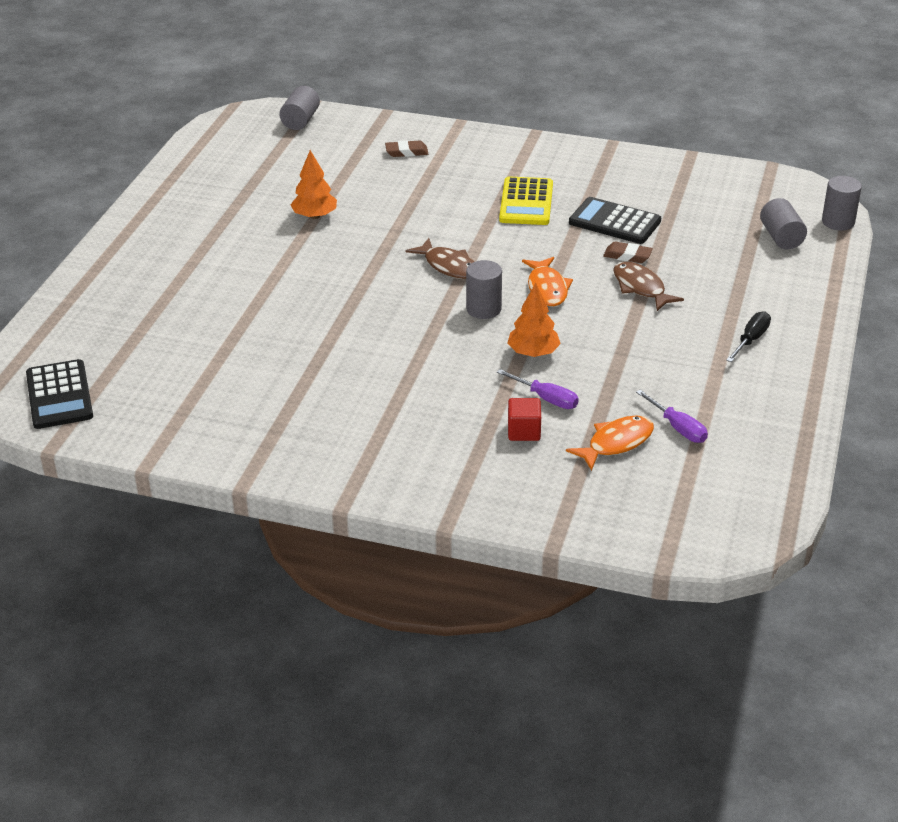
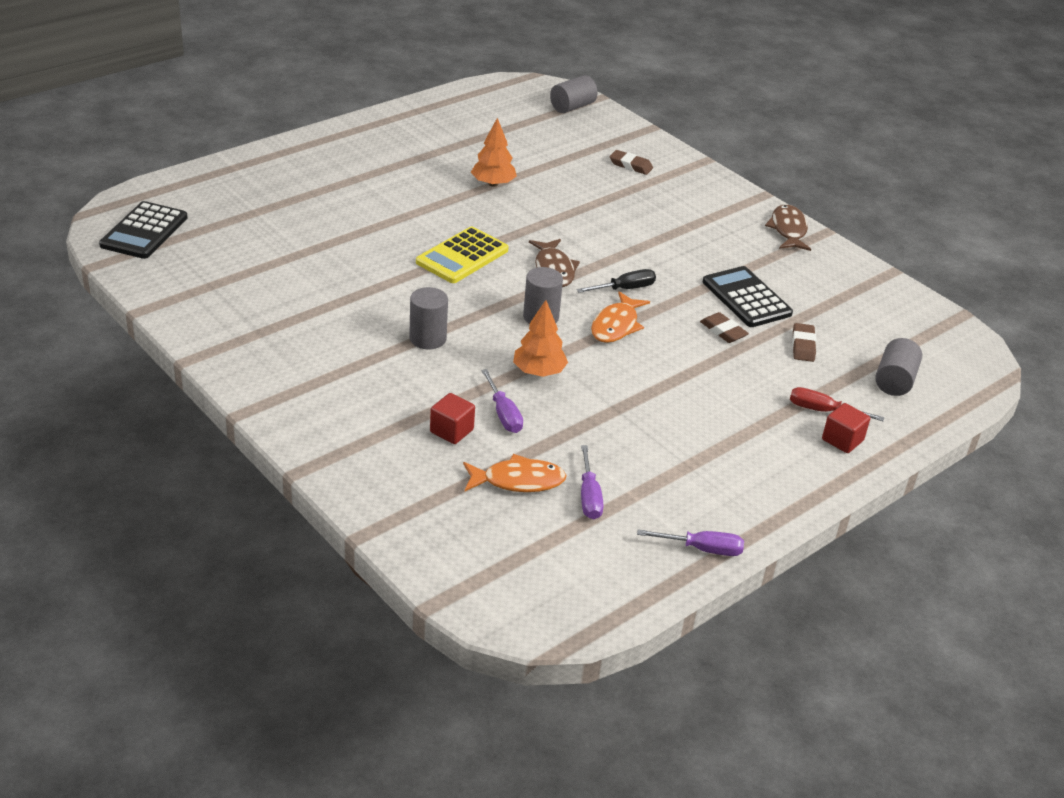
camera: 30 degrees right, 0 degrees up
(526, 202) = (685, 248): yellow calculator -> yellow calculator (462, 256)
(640, 288) = (702, 363): brown fish -> brown fish (788, 230)
(693, 240) = (803, 346): none -> brown eraser
(750, 340) = (752, 456): black screwdriver -> black screwdriver (624, 289)
(760, 283) = (823, 411): none -> red screwdriver
(793, 424) = (702, 549): none -> purple screwdriver
(795, 298) = (842, 440): none -> red cube
(838, 222) = (972, 393): grey cylinder -> grey cylinder (427, 338)

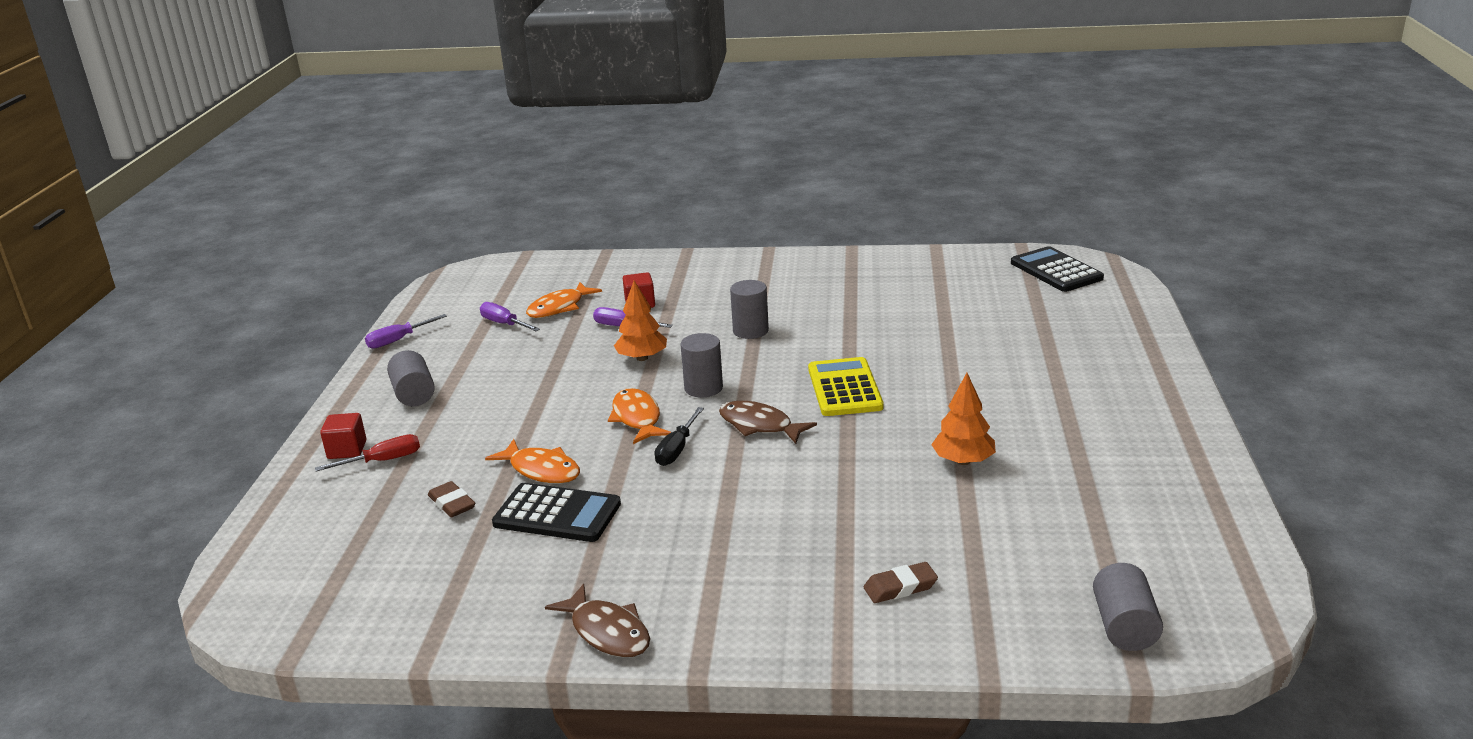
camera: 140 degrees right, 10 degrees down
(723, 331) = (541, 470): brown eraser -> orange fish
(894, 381) = (330, 526): grey cylinder -> grey cylinder (414, 394)

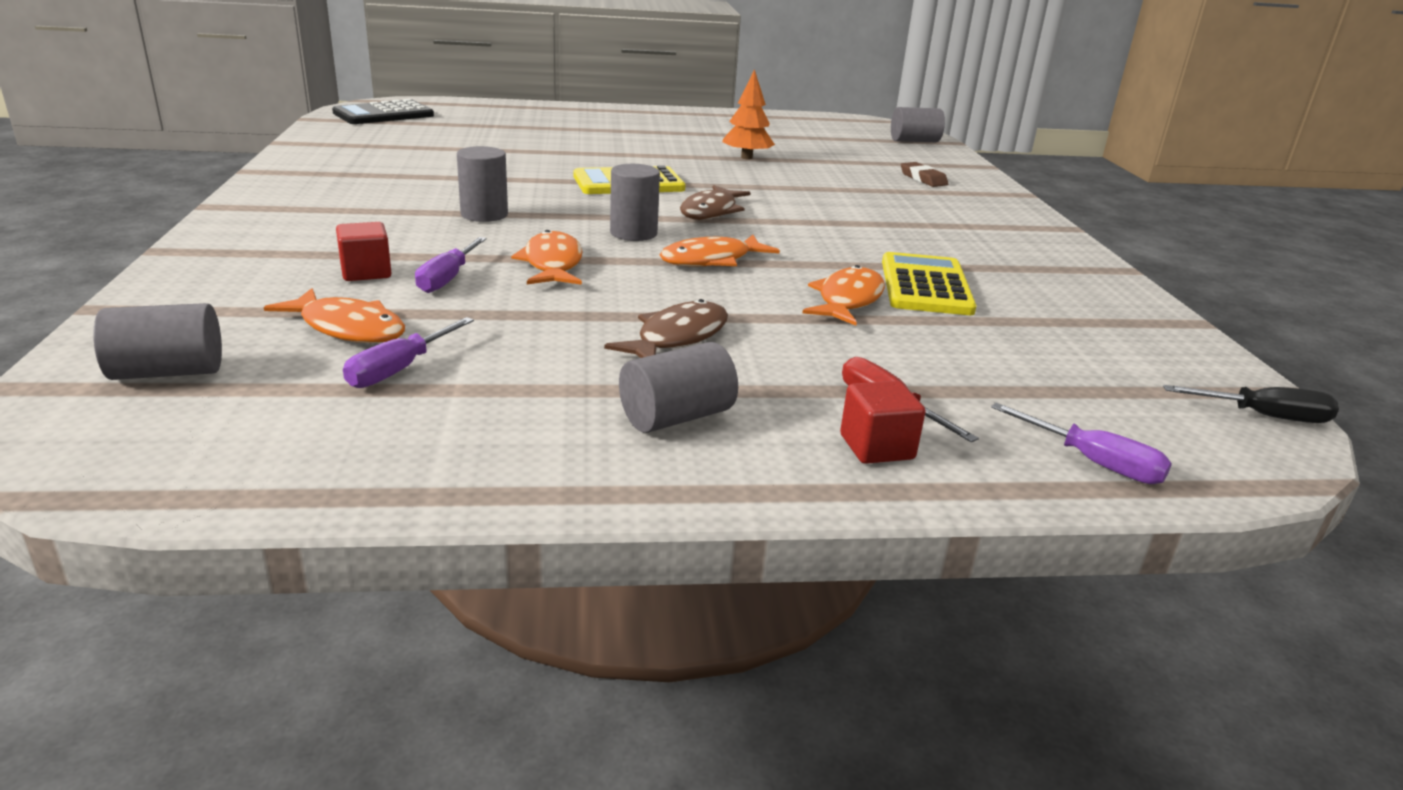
camera: 105 degrees left, 0 degrees up
(398, 340) = (439, 477): purple screwdriver -> purple screwdriver (1093, 462)
(452, 503) = (950, 342): brown eraser -> none
(526, 277) = (168, 372): none -> grey cylinder
(557, 514) = (926, 286): black calculator -> yellow calculator
(607, 632) = (1069, 256): brown fish -> brown fish (677, 337)
(642, 358) = (552, 264): orange tree -> orange fish
(677, 449) = (771, 241): black screwdriver -> black screwdriver (1263, 416)

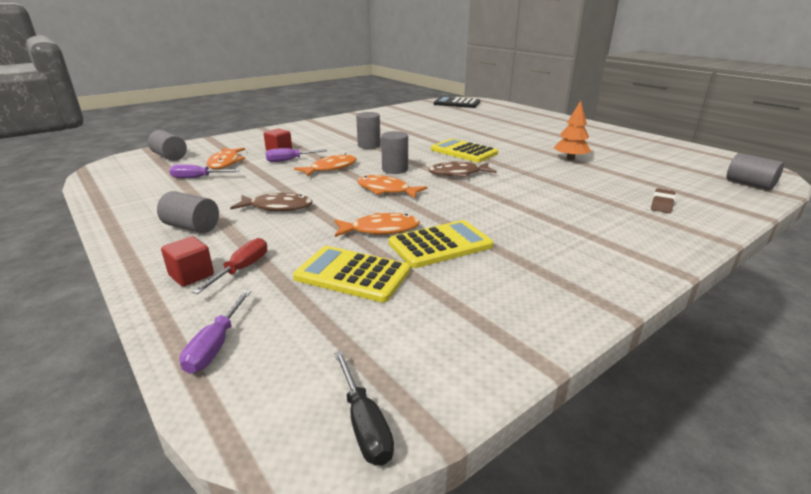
camera: 60 degrees right, 0 degrees up
(964, 347) = (352, 274): none -> yellow calculator

